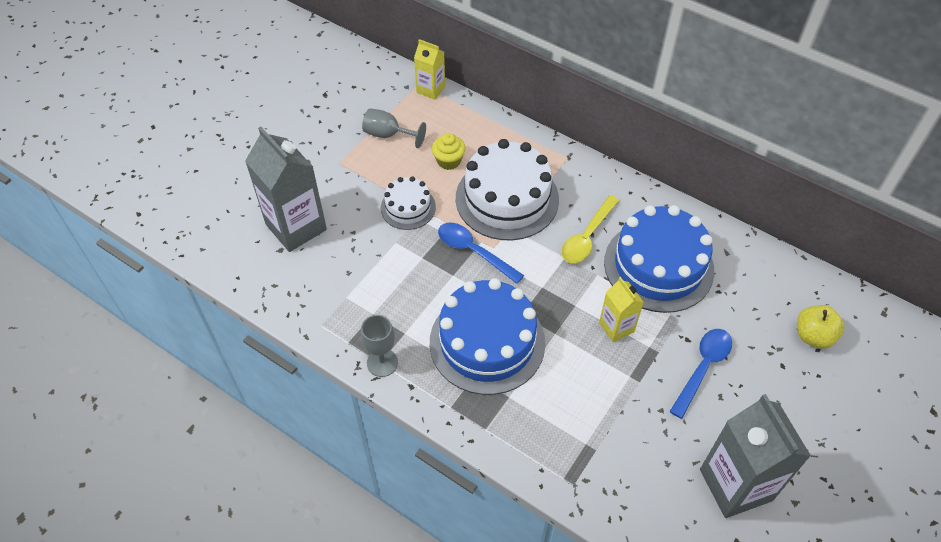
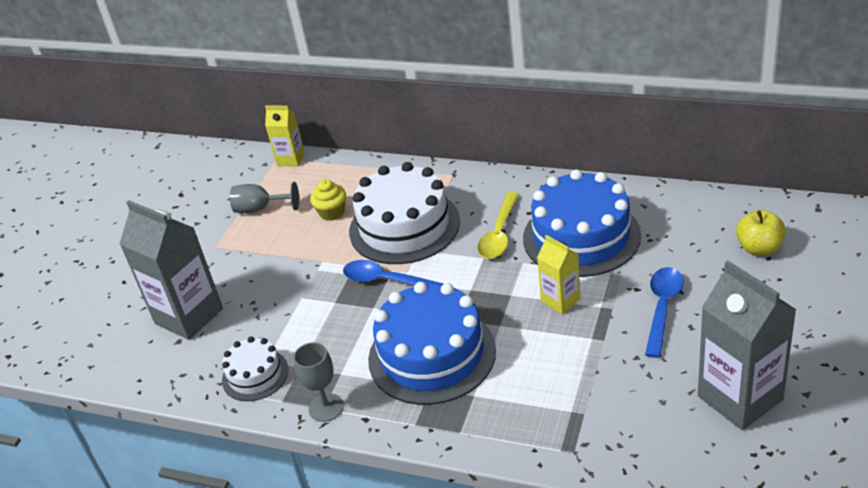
camera: 10 degrees left, 15 degrees down
(408, 207) = (303, 264): white cake -> white cake (255, 375)

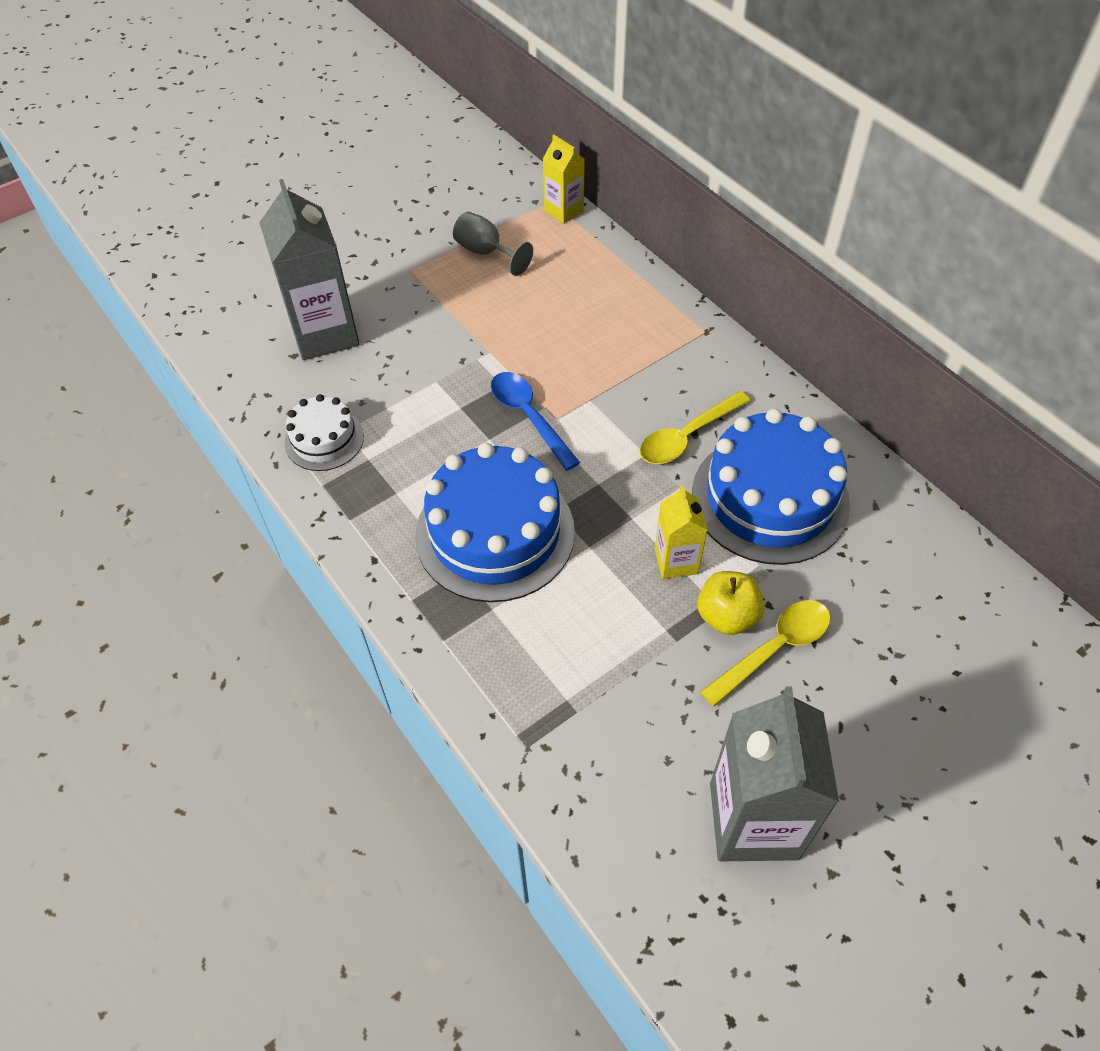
camera: 30 degrees right, 15 degrees up
(326, 407) = (352, 521): grey goblet -> none
(332, 212) = (547, 300): yellow cupcake -> none
(404, 226) = (601, 363): white cake -> none
(662, 308) = (774, 648): blue spoon -> yellow spoon
(759, 248) = (957, 652): yellow apple -> yellow apple (727, 616)

